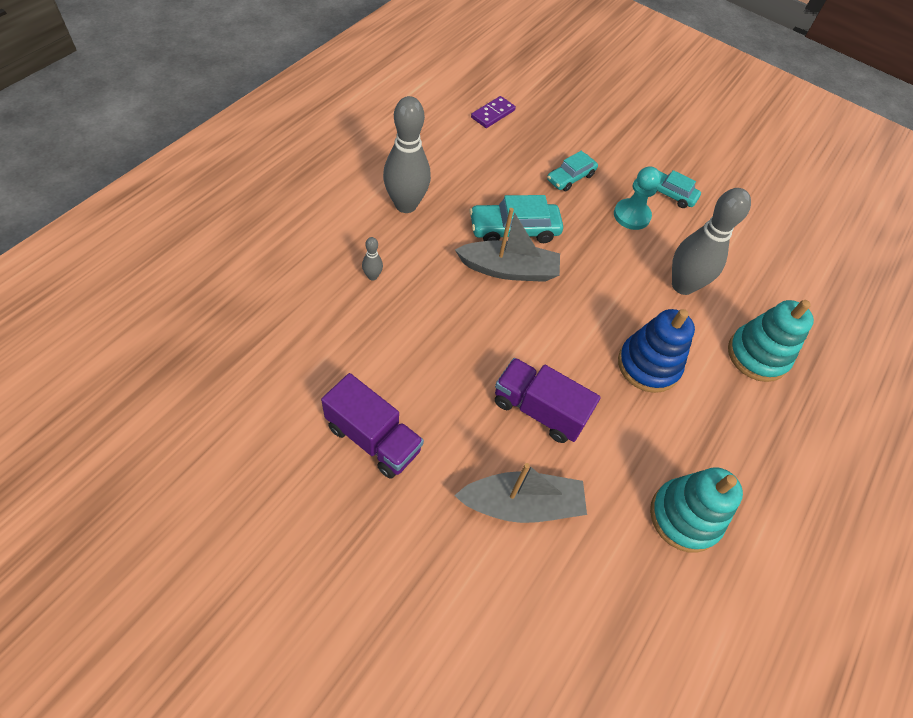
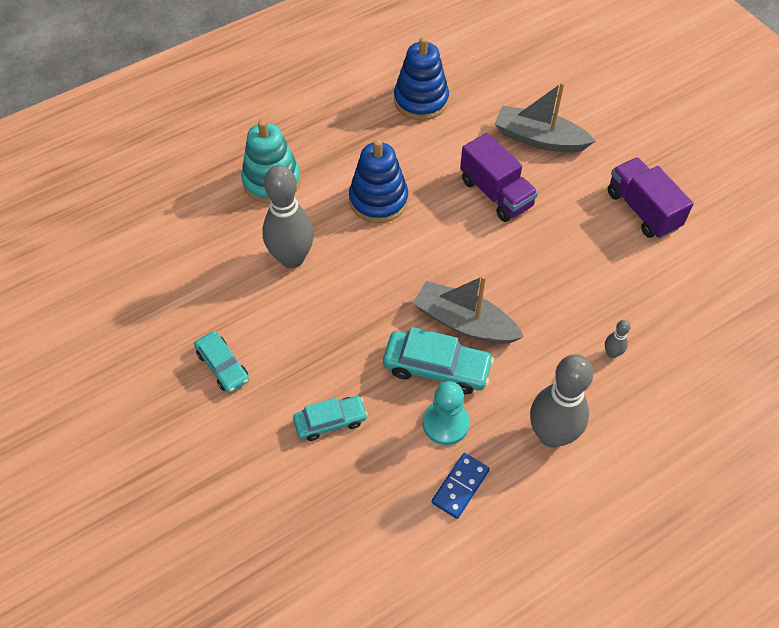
camera: 150 degrees left, 0 degrees up
(460, 160) = (460, 486): none -> blue domino
(493, 114) = (379, 561): purple domino -> none
(631, 215) = (289, 349): turquoise pawn -> turquoise pawn (445, 423)
(684, 517) = (421, 100): turquoise stacking toy -> blue stacking toy

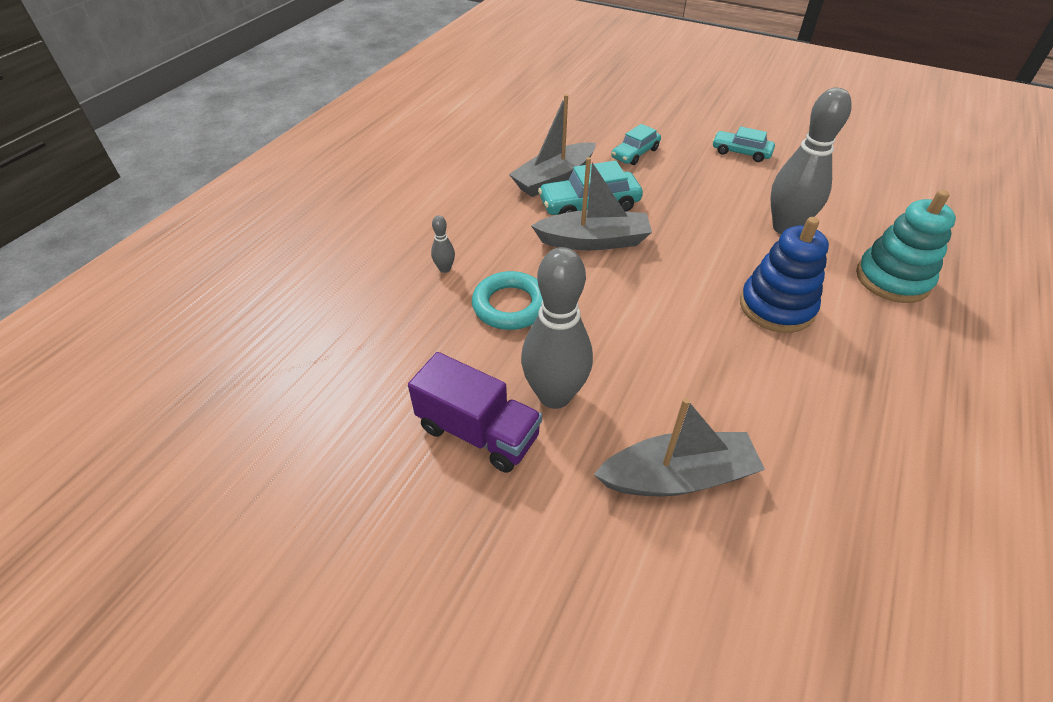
camera: 150 degrees right, 10 degrees down
(421, 100) = (879, 458): blue stacking toy -> none
(445, 423) = (554, 179): turquoise pawn -> grey boat
(460, 486) = (516, 155): blue domino -> none
(496, 193) = (667, 370): purple truck -> none
(551, 435) = (468, 200): grey bowling pin -> grey bowling pin (554, 395)
(574, 291) = (510, 305): none -> turquoise ring

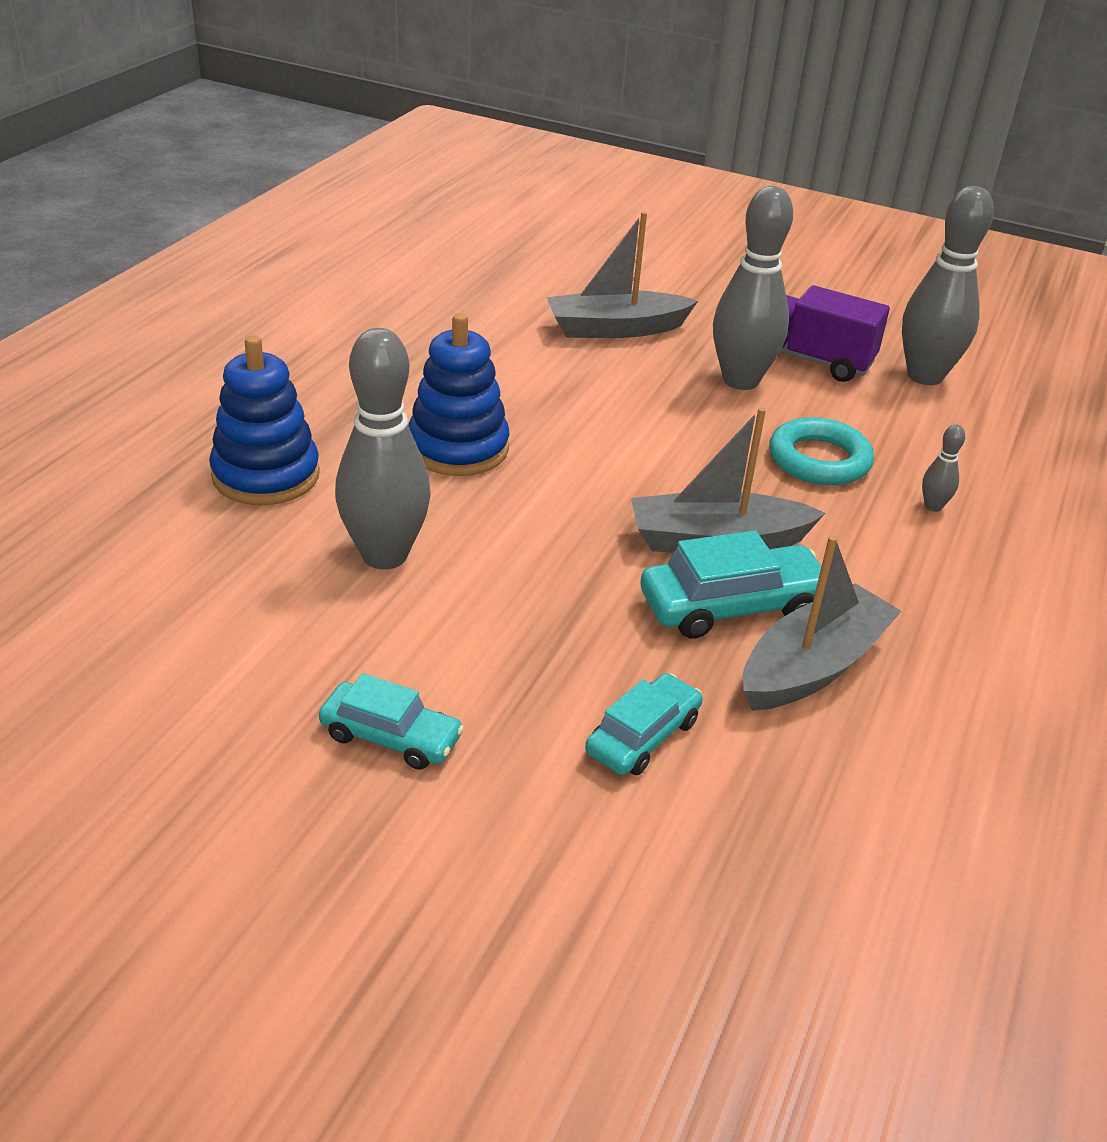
camera: 175 degrees right, 10 degrees down
(373, 411) = (925, 376): none -> grey bowling pin
(892, 279) = (266, 475): turquoise stacking toy -> blue stacking toy

